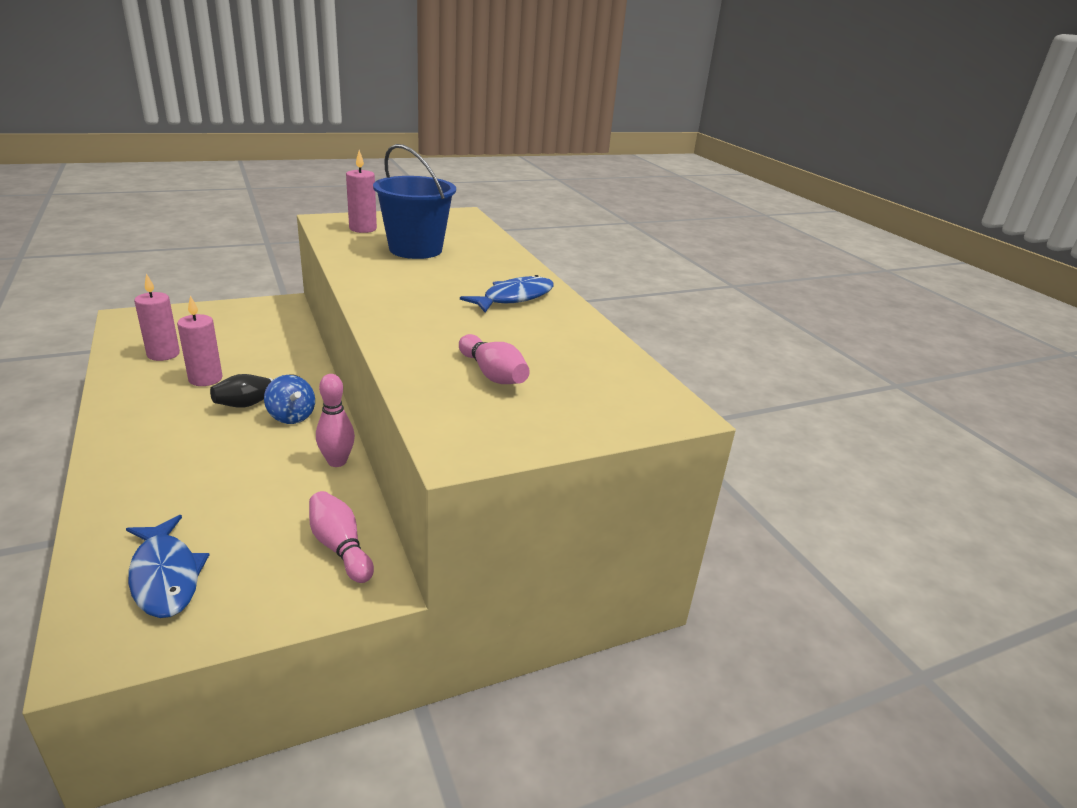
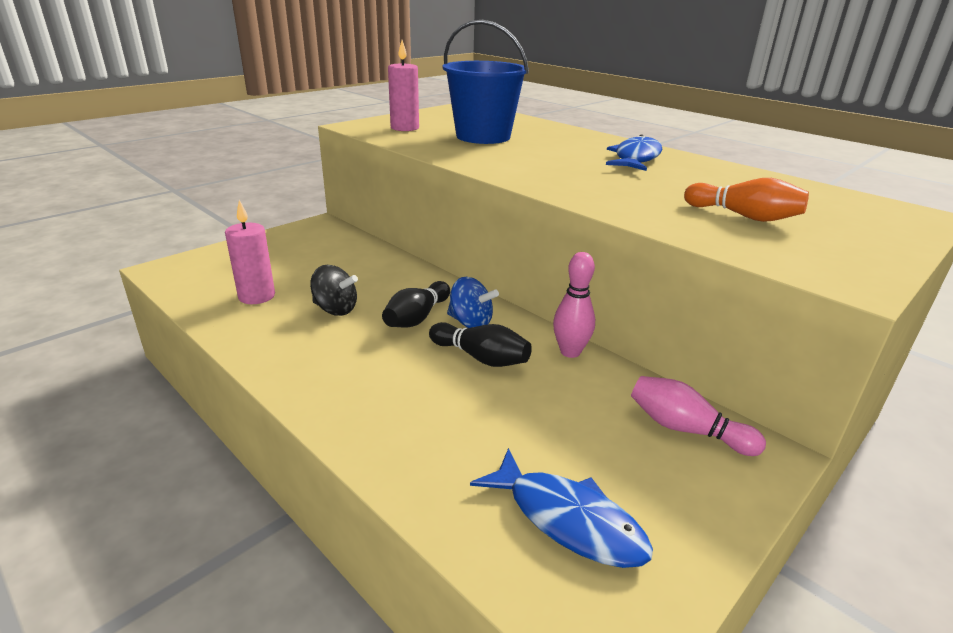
camera: 20 degrees left, 0 degrees up
(205, 379) = (335, 309): pink candle -> black spinning top
(261, 446) = (481, 358): none -> black bowling pin
(492, 374) = (743, 216): pink bowling pin -> orange bowling pin

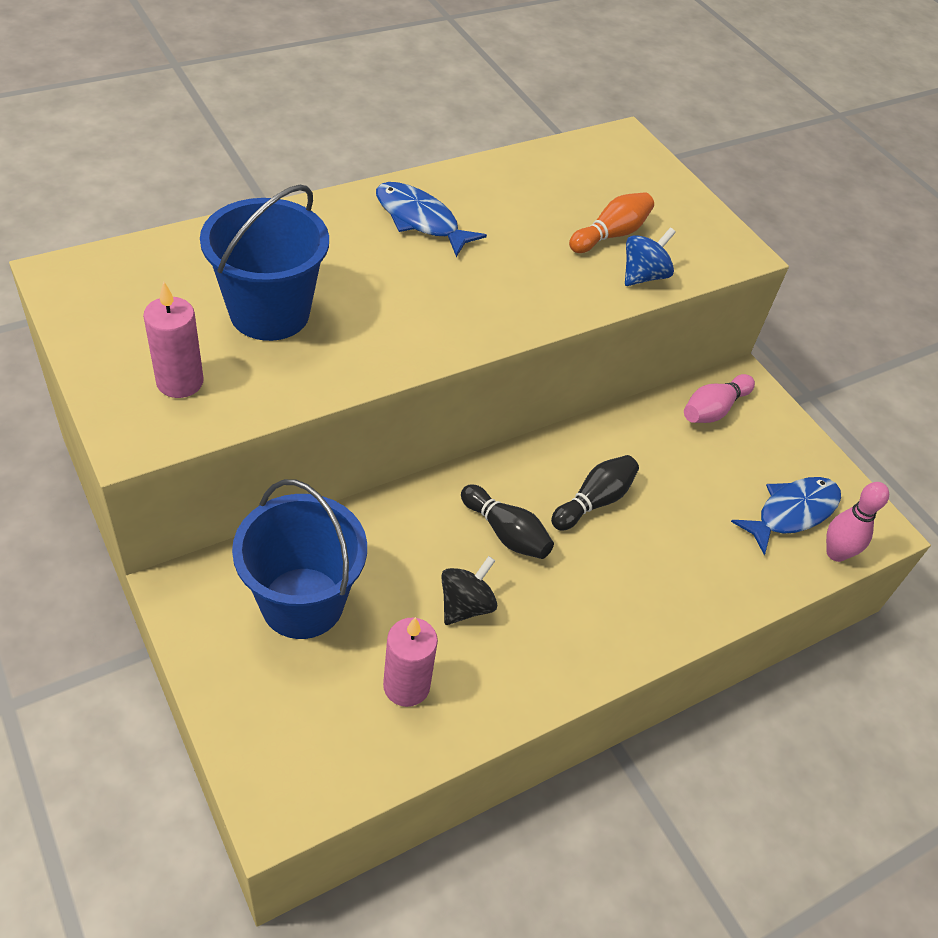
camera: 80 degrees left, 20 degrees up
(320, 255) = (302, 603): none -> blue bucket
(470, 323) = (528, 490): blue spinning top -> blue spinning top (643, 276)
(570, 352) = (598, 434): pink bowling pin -> pink bowling pin (836, 553)

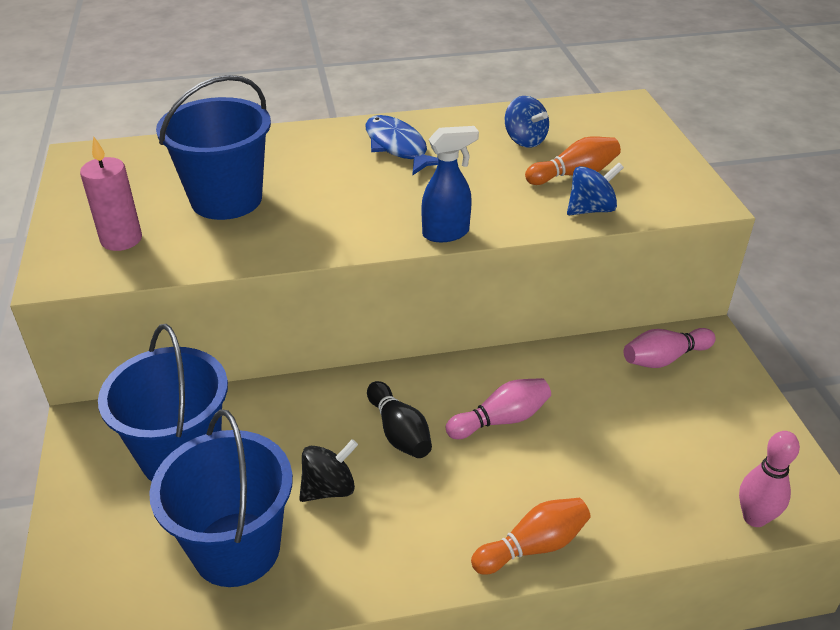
camera: 25 degrees right, 10 degrees down
(406, 686) = (236, 549): pink candle -> blue bucket
(520, 324) = (446, 233): none -> blue spray bottle
(545, 197) = (524, 140): none -> blue spinning top
(594, 501) = (501, 420): black bowling pin -> pink bowling pin
(669, 621) = (533, 546): none -> orange bowling pin
(792, 512) = (716, 468): blue fish -> none

